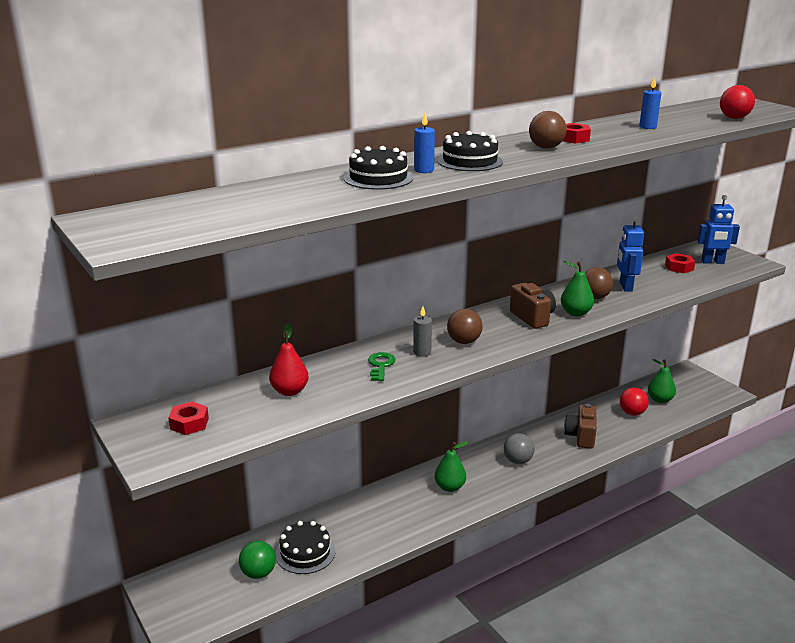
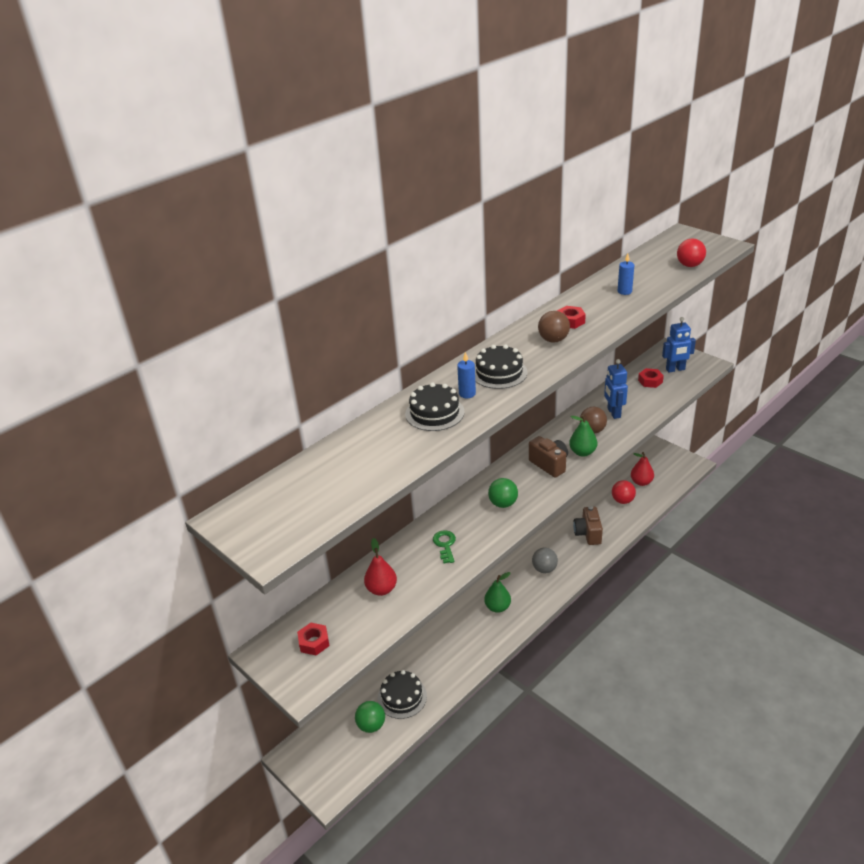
camera: 10 degrees left, 10 degrees up
(422, 352) = (473, 523): grey candle -> none
(464, 342) = (503, 504): brown ball -> green ball
(660, 400) = (641, 482): green pear -> red pear

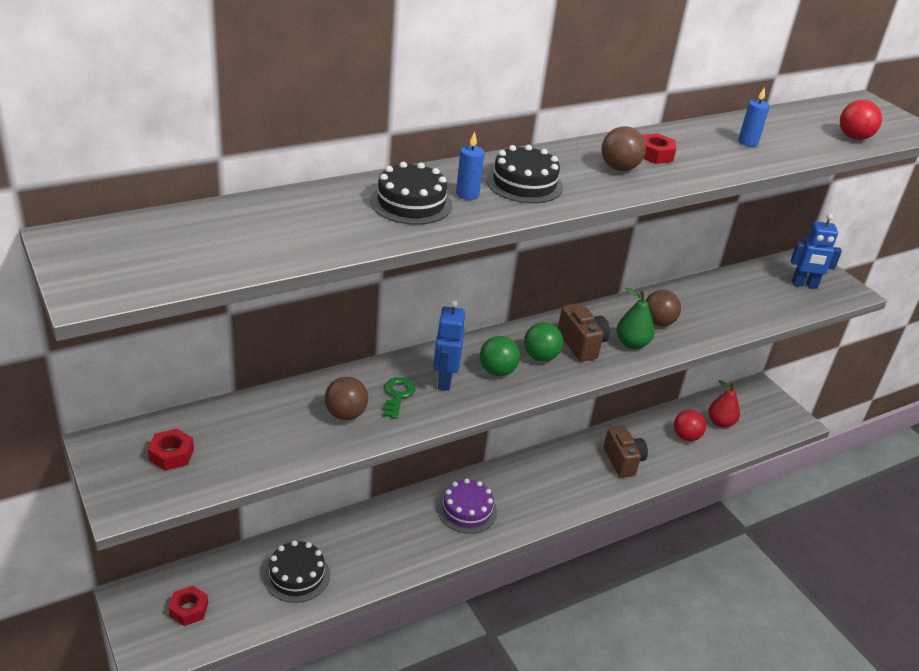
camera: 10 degrees right, 0 degrees up
(371, 725) = (242, 596): green ball -> green ball (540, 357)
(381, 589) = (289, 421): red pear -> none
(417, 571) = (346, 414): none -> brown ball
(497, 607) = (467, 510): green pear -> purple cake
(544, 569) = (547, 485): grey ball -> none
(588, 534) = (623, 461): brown camera -> brown camera turned 150 degrees clockwise
(613, 413) = (696, 311): blue robot -> blue robot (444, 381)
(650, 381) = (764, 288): red nut -> red nut (189, 609)

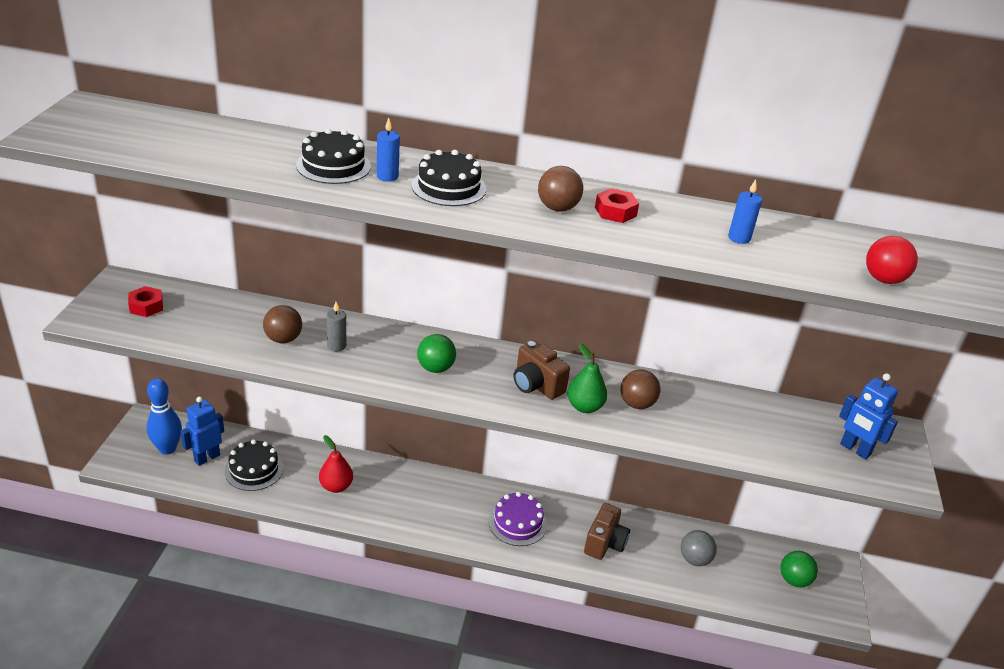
camera: 40 degrees right, 0 degrees up
(189, 609) = (167, 449): red nut -> blue bowling pin
(397, 395) = (336, 346): green key -> grey candle
(444, 381) = (385, 354): blue robot -> blue robot (207, 458)
(467, 510) = (424, 500): purple cake -> purple cake (517, 523)
(540, 357) = (487, 376): green ball -> green ball (794, 580)
(581, 345) = (536, 385): brown camera -> brown camera turned 120 degrees clockwise
(686, 437) = (694, 559): red ball -> grey ball
(720, 422) = (748, 568): red pear -> red pear (336, 486)

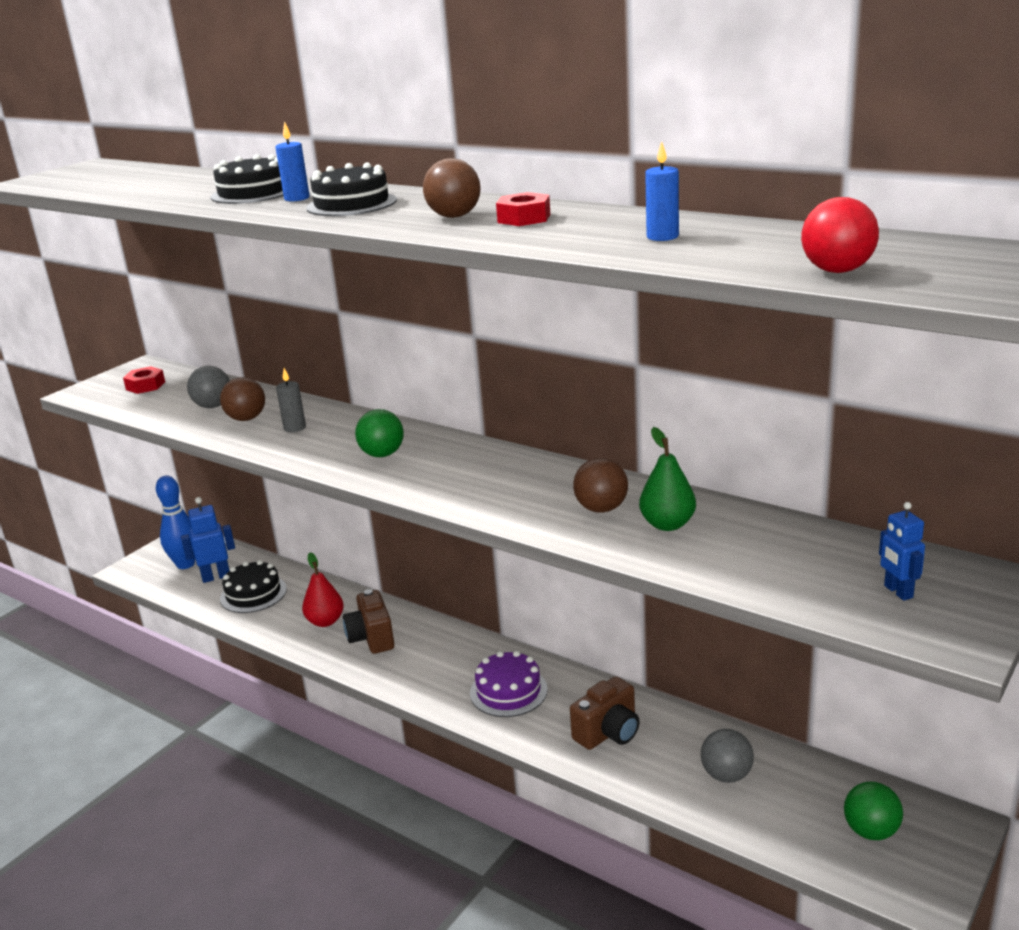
camera: 30 degrees right, 10 degrees down
(238, 326) = (213, 406): none -> grey ball
(536, 385) = (487, 479): brown camera -> brown camera (371, 638)
(584, 407) = (529, 505): green pear -> green pear (667, 524)
(855, 449) = (898, 592): blue robot -> blue robot, size x0.66

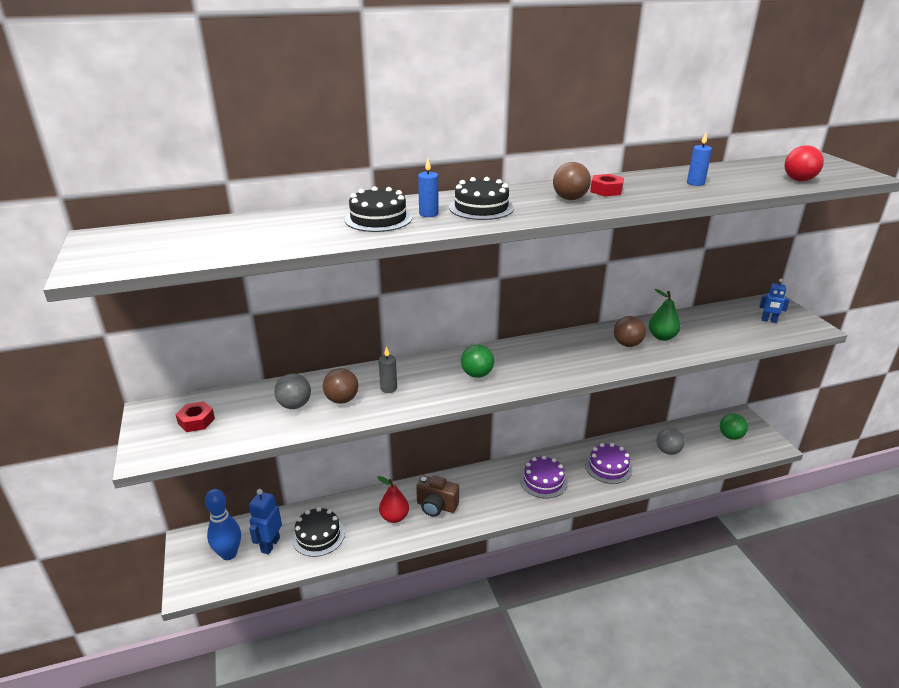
camera: 55 degrees left, 5 degrees up
(608, 733) = (608, 467): brown camera -> purple cake

